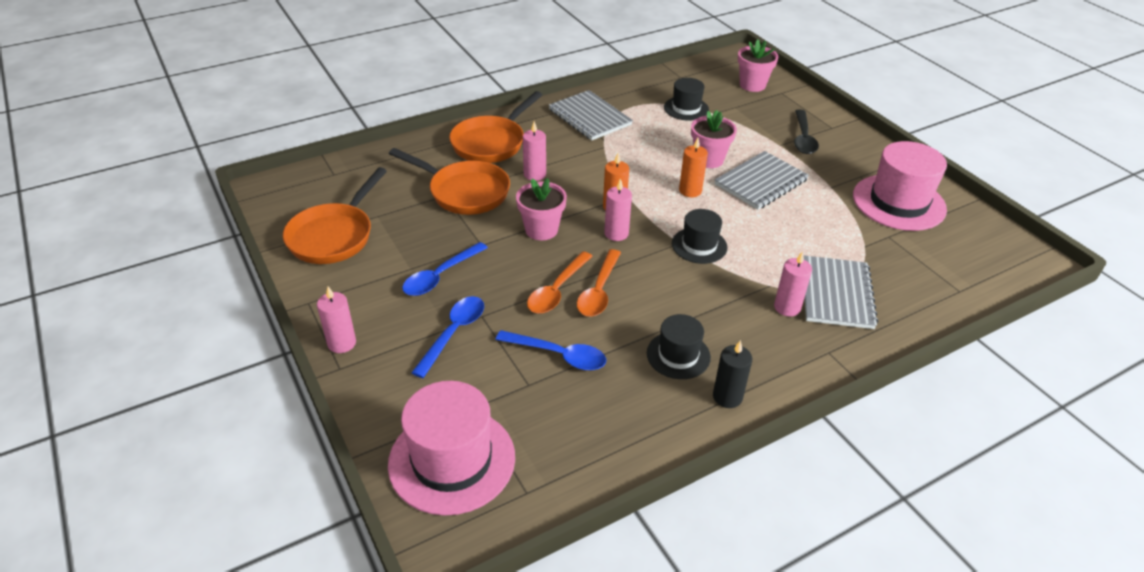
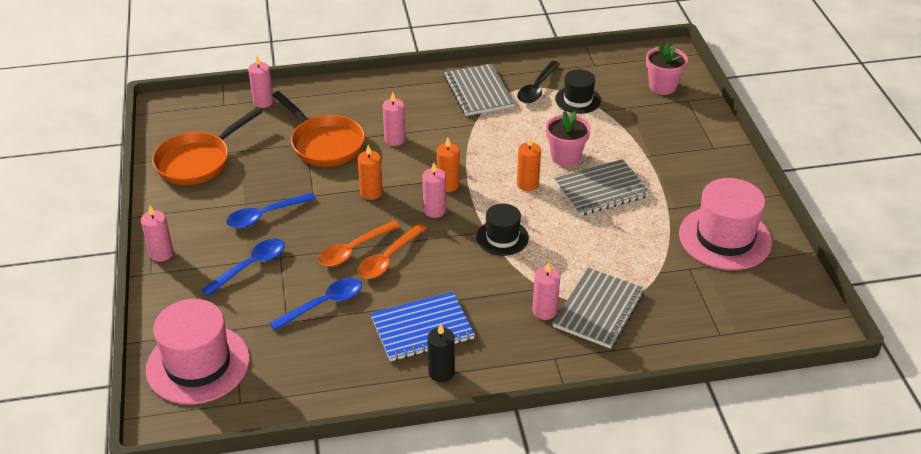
camera: 20 degrees right, 0 degrees up
(376, 164) = (263, 102): none -> pink candle
(491, 143) = (373, 100): orange pan -> none
(541, 230) = (371, 193): pink flower pot -> orange candle
(558, 355) = (323, 304): blue spoon -> blue spoon turned 75 degrees counterclockwise
(678, 355) = (422, 328): black hat -> blue notebook
(803, 138) = (675, 153): black spoon -> black spoon (537, 88)

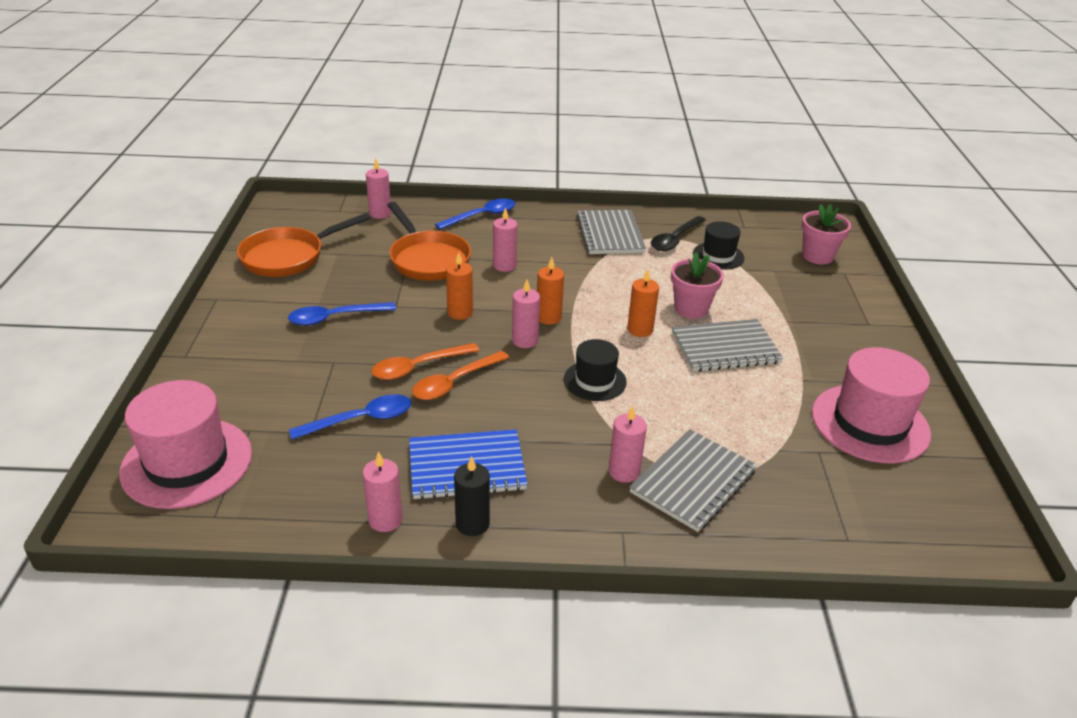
camera: 10 degrees right, 5 degrees down
(161, 253) = (206, 338): pink candle -> pink candle (385, 519)
(250, 266) = (296, 366): blue spoon -> blue spoon (482, 216)

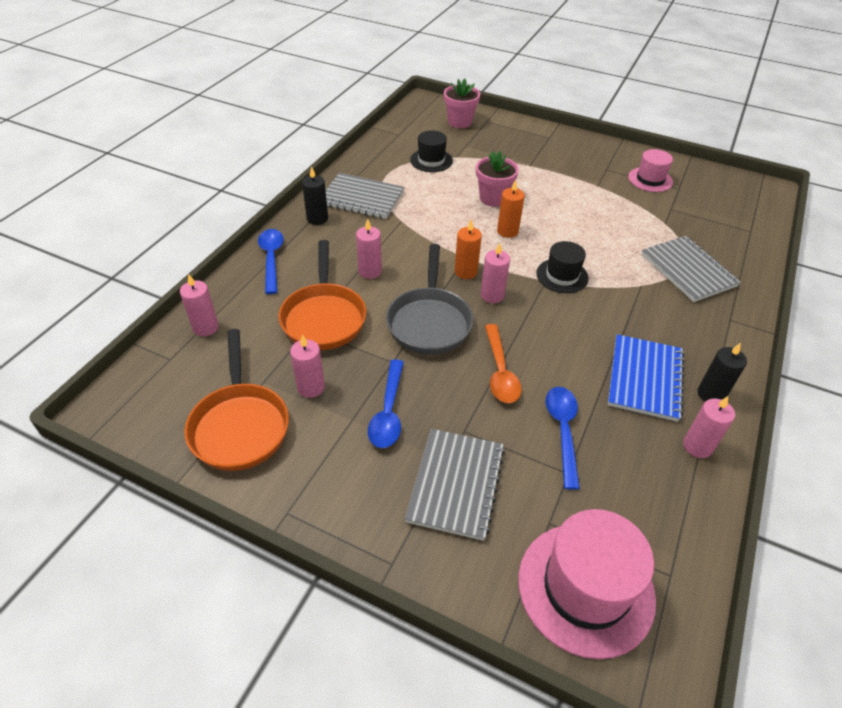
camera: 65 degrees left, 10 degrees up
(427, 259) = (324, 317): orange pan -> orange pan turned 90 degrees clockwise
(455, 382) = (532, 354): orange spoon -> none
(460, 312) = (429, 321): orange candle -> grey pan
(556, 221) = (317, 218): none -> black candle
(624, 471) = (670, 297): pink candle -> pink candle (311, 387)
(675, 239) = (394, 170): black spoon -> none
(725, 348) = (549, 202): grey notebook -> grey notebook (455, 484)
(870, 423) = (650, 179): pink hat -> pink hat, size x0.57

